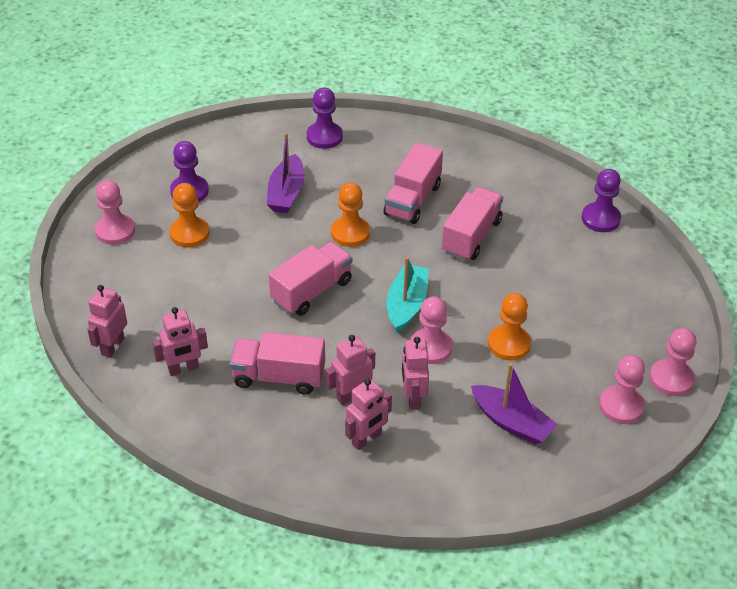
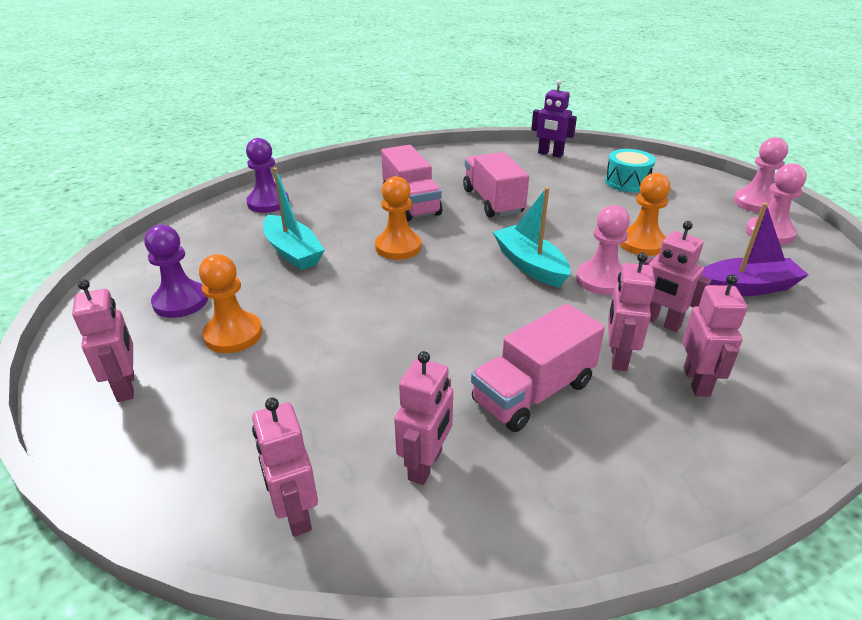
camera: 45 degrees left, 10 degrees down
(115, 231) = (126, 386): pink pawn -> pink robot
(286, 193) = (293, 252): purple boat -> turquoise boat
(312, 291) = (438, 304): pink truck -> none
(600, 219) = (550, 154): purple pawn -> purple robot
(607, 289) = (627, 182): none -> turquoise drum

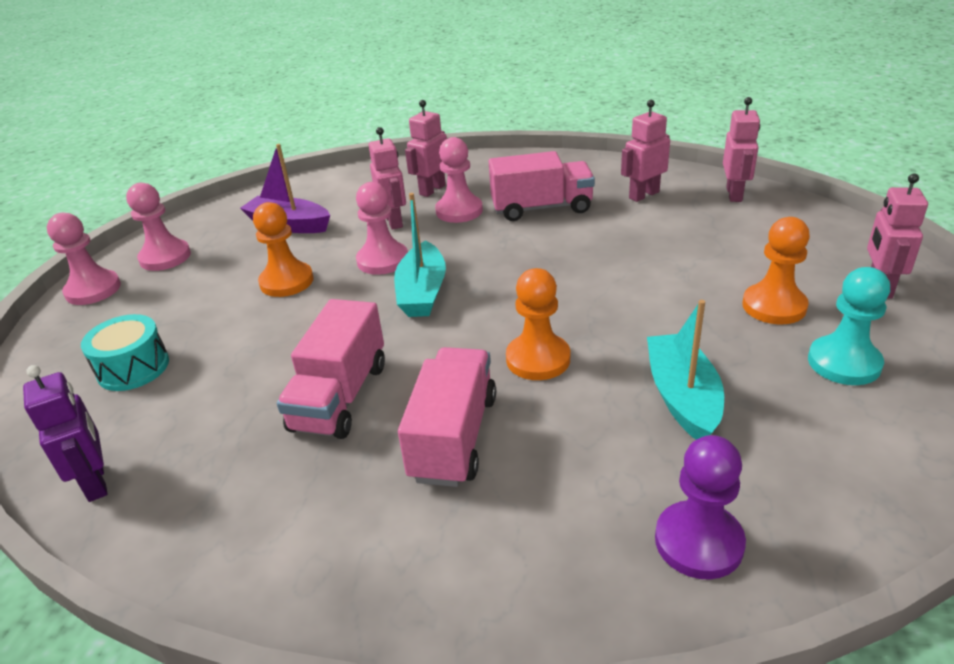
camera: 145 degrees left, 0 degrees up
(181, 301) = (844, 363): purple pawn -> turquoise pawn
(618, 357) = (459, 211): pink robot -> pink pawn

